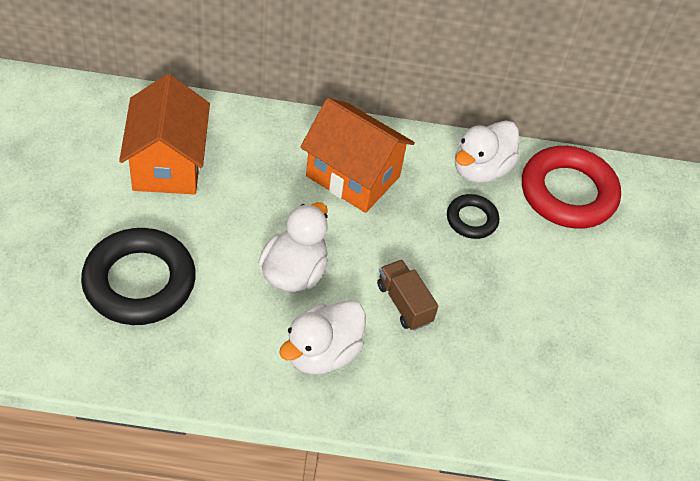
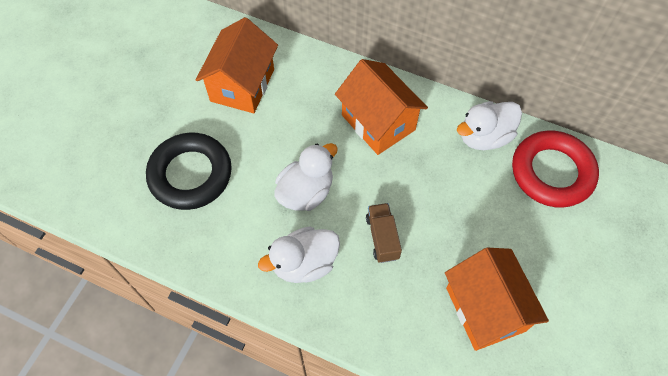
camera: 25 degrees right, 10 degrees up
(471, 219) = (461, 178): black ring -> none
(547, 354) = (485, 309): none -> orange house

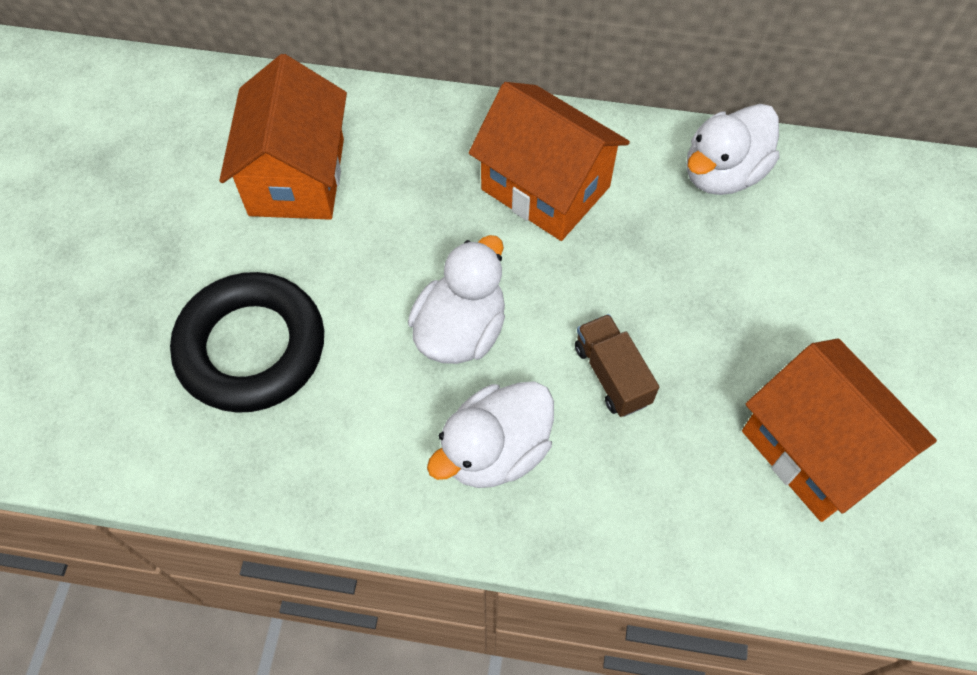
camera: 15 degrees left, 0 degrees up
(552, 172) = (846, 205): red ring -> none

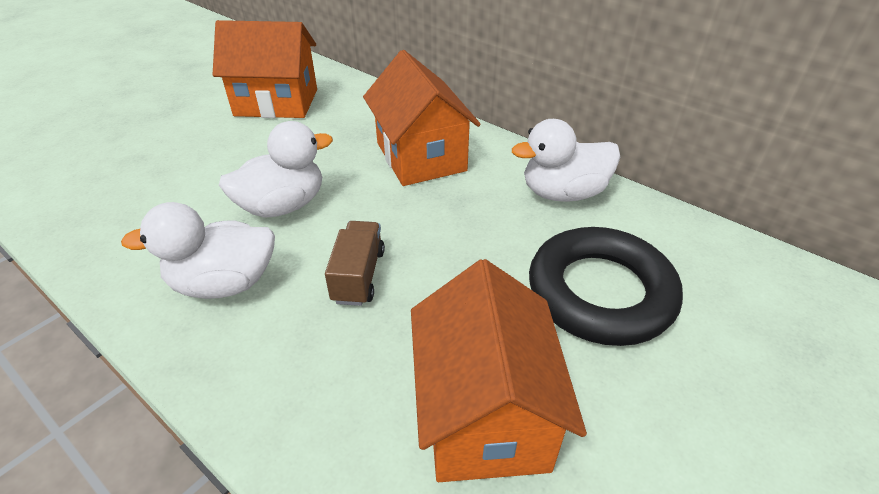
camera: 30 degrees right, 20 degrees down
(251, 348) = (153, 164): black ring -> black ring (600, 292)
(297, 177) = (276, 102): orange house -> orange house turned 60 degrees clockwise

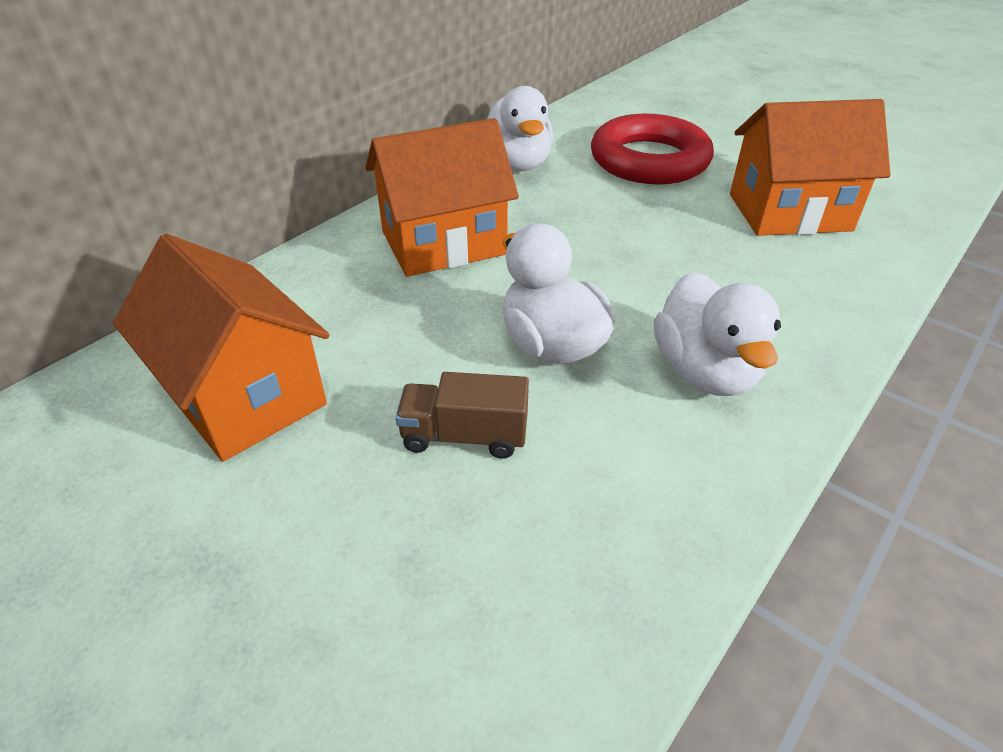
camera: 90 degrees left, 0 degrees up
(276, 102) = (244, 396): orange house -> orange house turned 45 degrees counterclockwise
(358, 276) = (664, 276): brown truck -> brown truck (464, 436)
(600, 292) = (649, 160): black ring -> red ring

